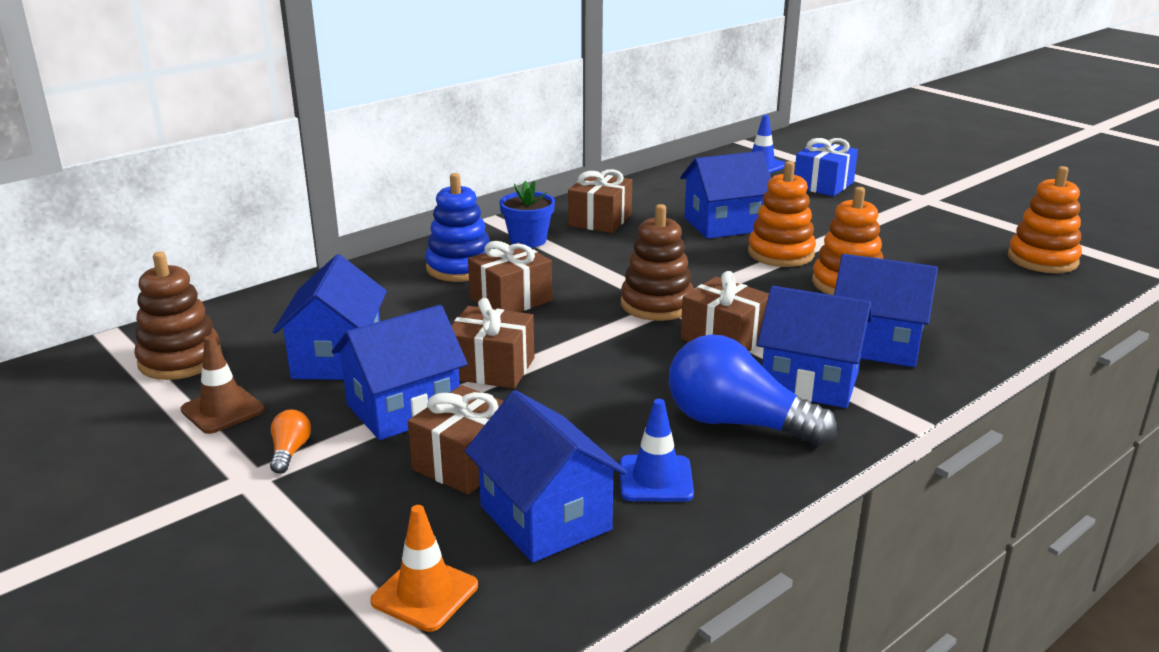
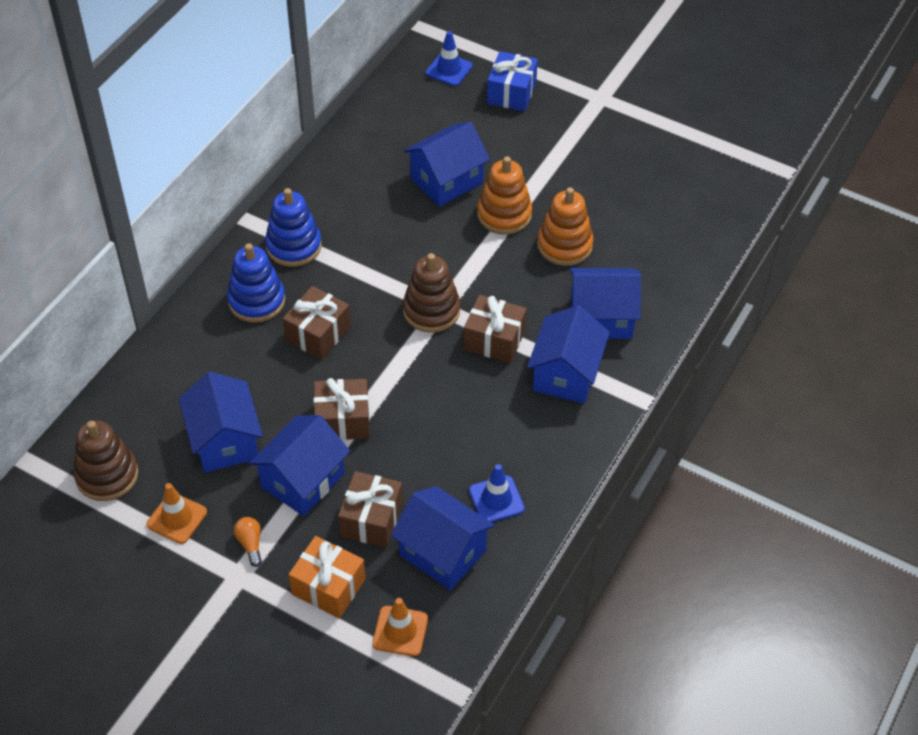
camera: 20 degrees left, 25 degrees up
(222, 410) = (177, 518): brown traffic cone -> orange traffic cone
(357, 517) = (328, 586): none -> orange gift
(528, 240) = (293, 246): blue flower pot -> blue stacking toy
(600, 220) = (341, 199): brown gift -> none
(737, 423) = (530, 431): blue light bulb -> none
(809, 381) = (566, 374): blue house -> blue house turned 75 degrees counterclockwise
(1042, 259) = (702, 173): orange stacking toy -> none

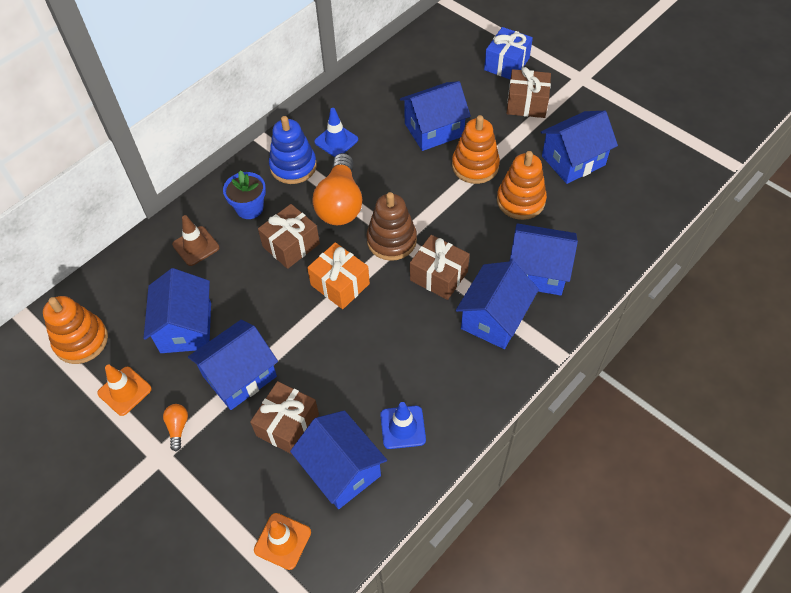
camera: 15 degrees right, 5 degrees up
(107, 475) = (81, 340): brown stacking toy -> orange stacking toy
(207, 352) = (196, 246): none -> brown traffic cone
(256, 301) = (249, 208): blue stacking toy -> blue flower pot
(328, 586) = (232, 482): orange gift -> orange gift (340, 284)
(342, 420) = (289, 327): brown gift -> brown gift (526, 104)
(361, 279) = (340, 203): none -> orange light bulb
(449, 69) = (460, 38): blue traffic cone -> blue traffic cone (336, 141)
(612, 192) = (573, 160): none -> blue house

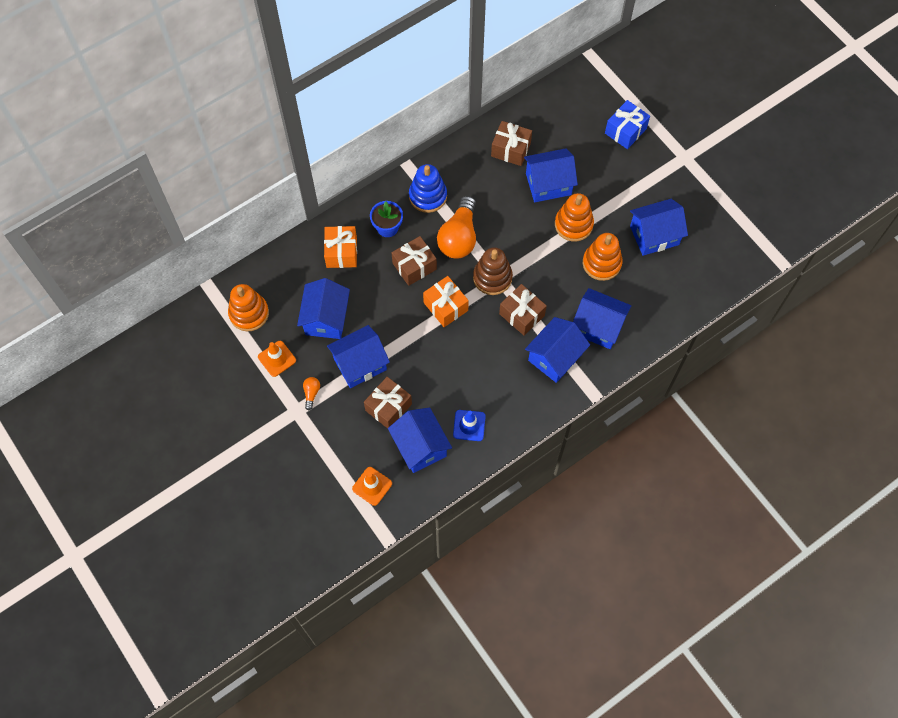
camera: 10 degrees right, 10 degrees up
(196, 246) = (341, 252): brown traffic cone -> orange gift
(336, 141) = (466, 179): blue traffic cone -> none
(526, 104) = (631, 174): brown gift -> brown gift (510, 149)

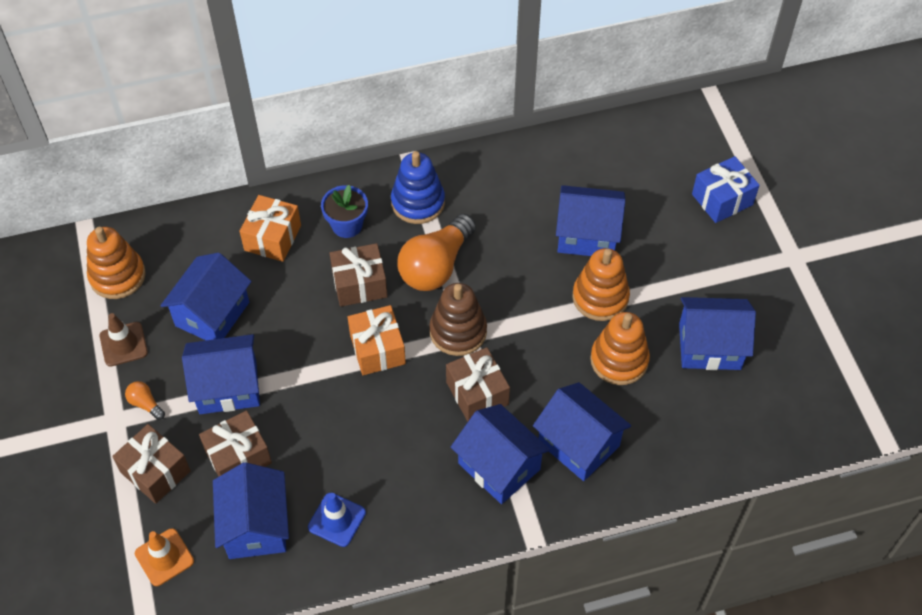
camera: 20 degrees right, 10 degrees down
(277, 358) = (123, 344): orange traffic cone -> brown traffic cone
(311, 393) = (145, 404): orange light bulb -> orange light bulb turned 75 degrees counterclockwise
(510, 149) = (554, 178): brown gift -> brown gift (155, 472)
(555, 357) = (499, 466): blue house -> blue house turned 75 degrees clockwise

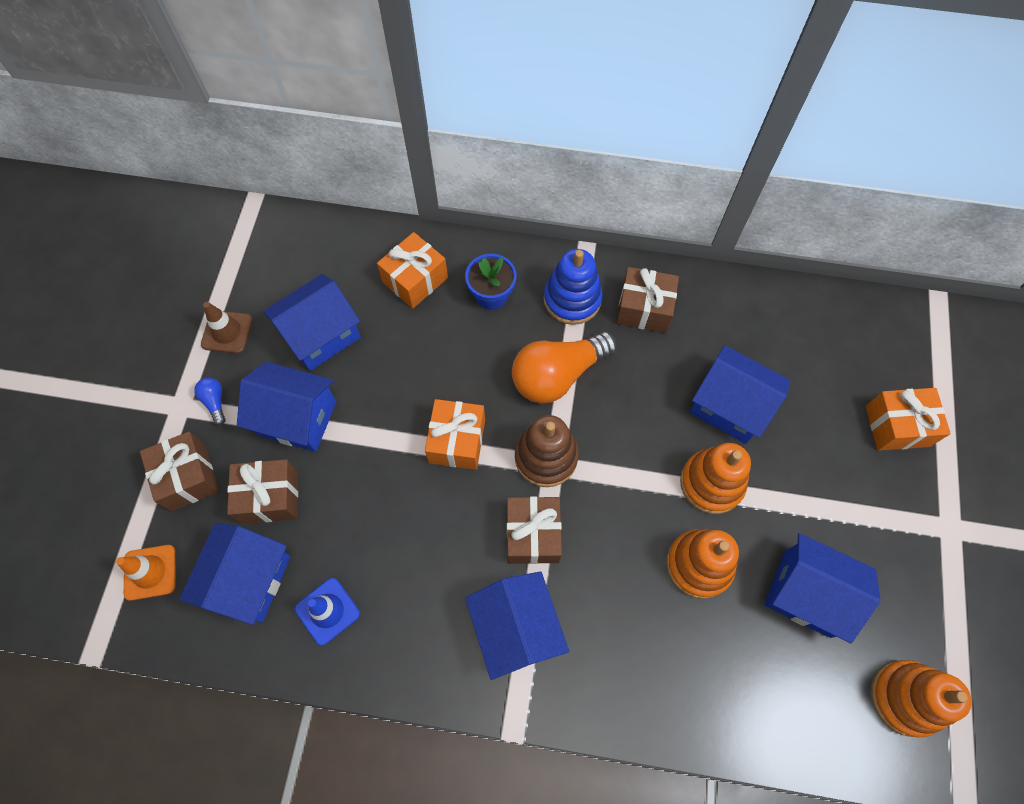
camera: 25 degrees right, 10 degrees up
(117, 276) = (256, 260): orange stacking toy -> orange stacking toy (905, 698)
(145, 404) = (215, 402): orange light bulb -> blue light bulb
(359, 284) = (473, 363): brown gift -> brown gift (644, 309)
(578, 444) = (611, 643): blue house -> none
(722, 199) = (897, 426): blue gift -> orange gift

